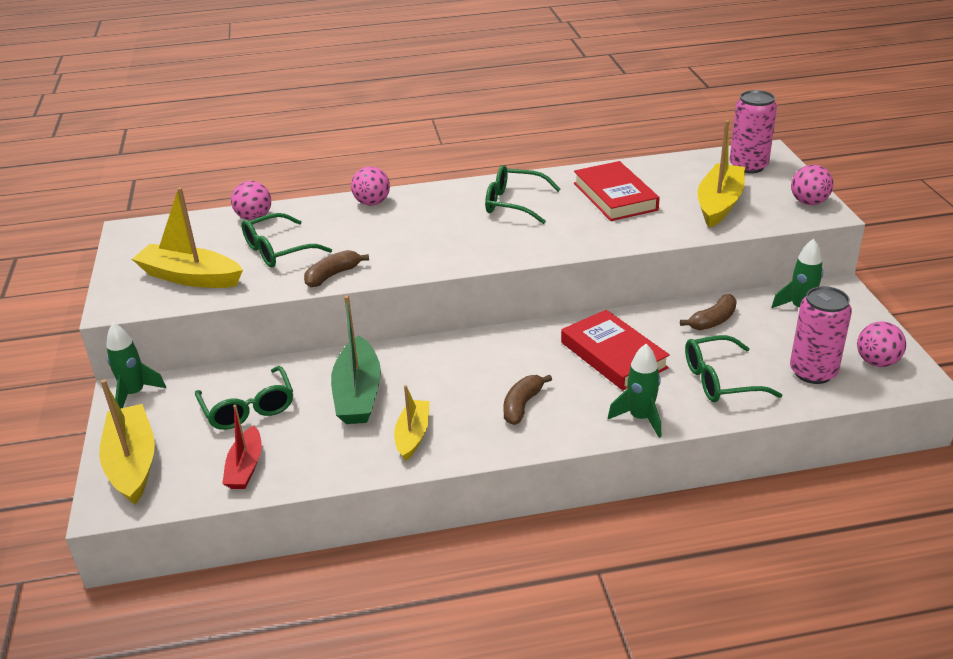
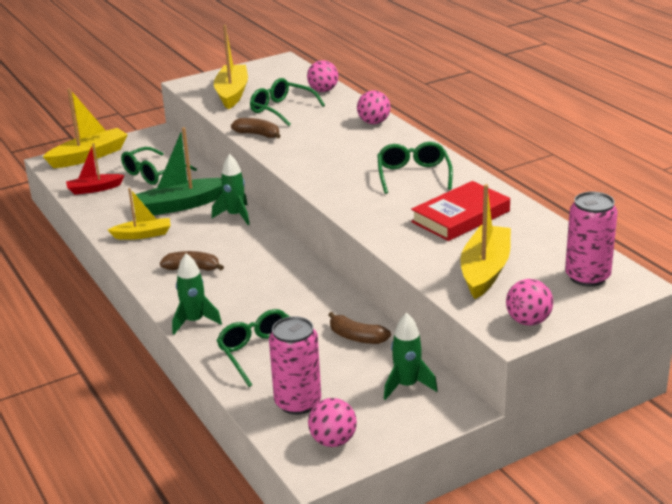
camera: 70 degrees right, 5 degrees down
(134, 394) = (155, 137): green rocket -> green rocket (235, 215)
(613, 355) = (277, 295): red book -> none
(719, 204) = (485, 270): yellow boat -> yellow boat turned 75 degrees counterclockwise

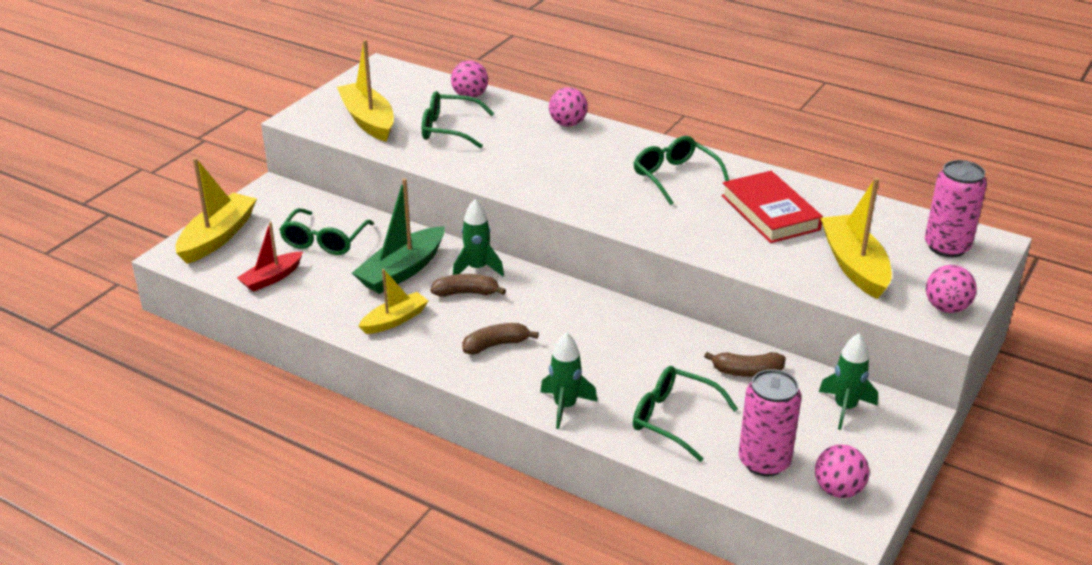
camera: 30 degrees left, 5 degrees up
(258, 134) = (457, 166): brown banana -> brown banana (466, 293)
(460, 216) = (770, 213): red book -> red book turned 45 degrees counterclockwise

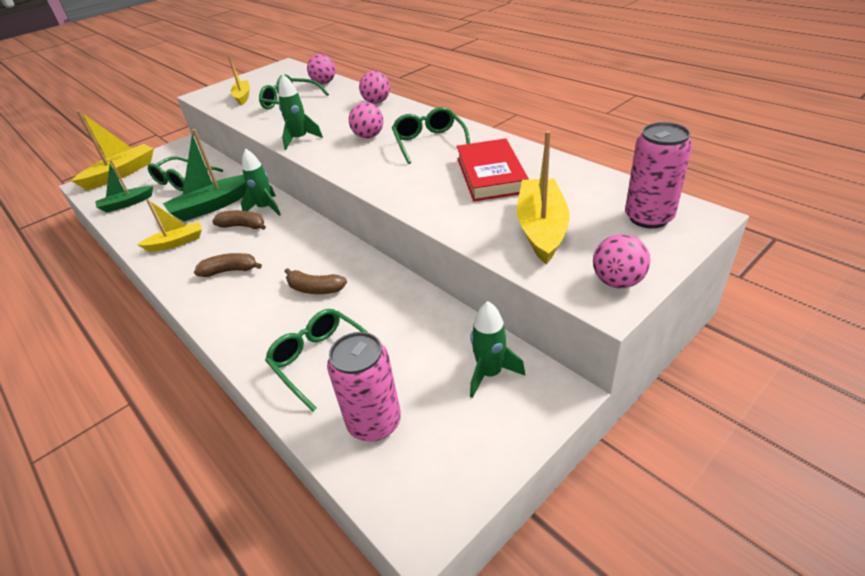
camera: 20 degrees right, 5 degrees up
(271, 278) = (126, 204): red boat -> green boat
(368, 120) = (243, 97): yellow boat -> yellow boat, size x0.62
(565, 406) = (239, 334): green rocket -> green rocket (300, 139)
(747, 372) = (417, 321): brown banana -> brown banana (315, 289)
(838, 490) = (430, 473): pink ball -> pink ball (368, 136)

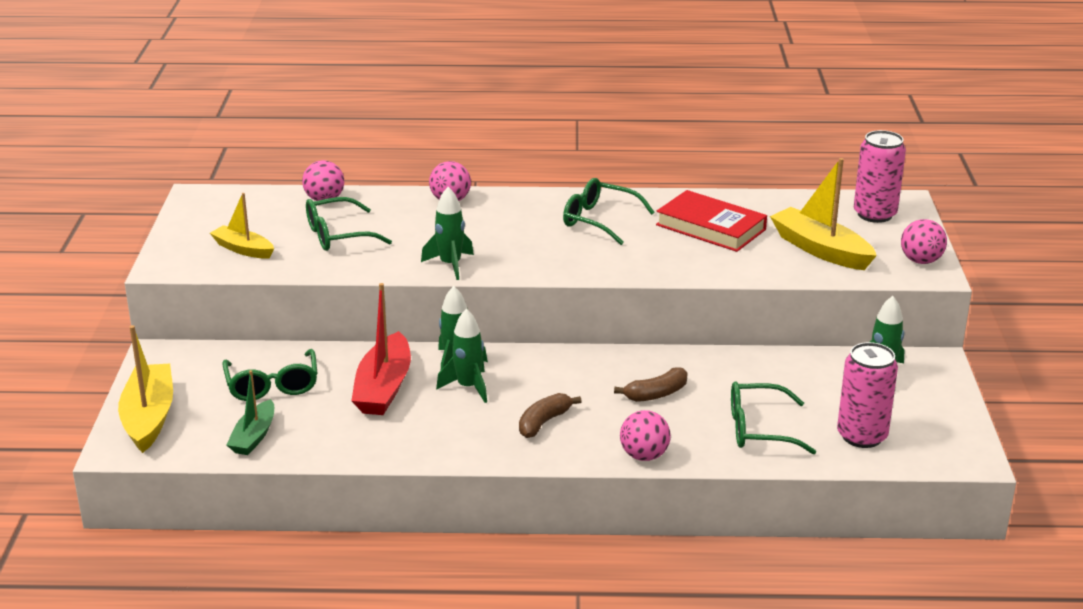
camera: 50 degrees left, 10 degrees down
(176, 242) = (424, 433): yellow boat -> none
(213, 205) = (383, 388): green boat -> red boat
(243, 226) = (468, 387): brown banana -> green rocket
(368, 136) = (523, 236): pink ball -> pink ball (644, 456)

